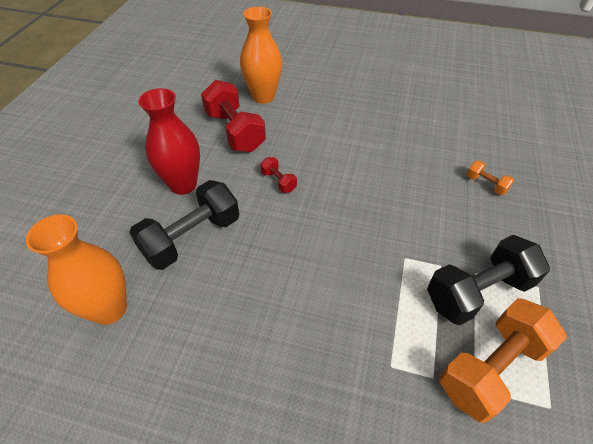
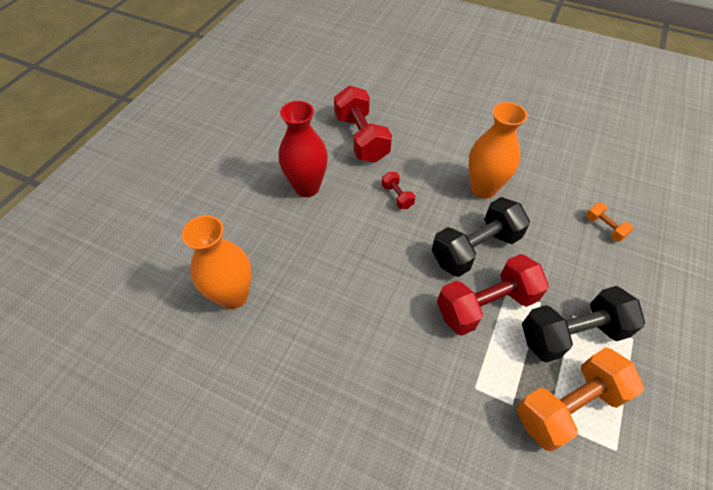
camera: 10 degrees right, 5 degrees up
(192, 238) = (310, 241): black dumbbell -> black dumbbell (475, 248)
(263, 97) = (393, 103): orange vase -> orange vase (483, 188)
(386, 276) = (486, 305): none -> red dumbbell

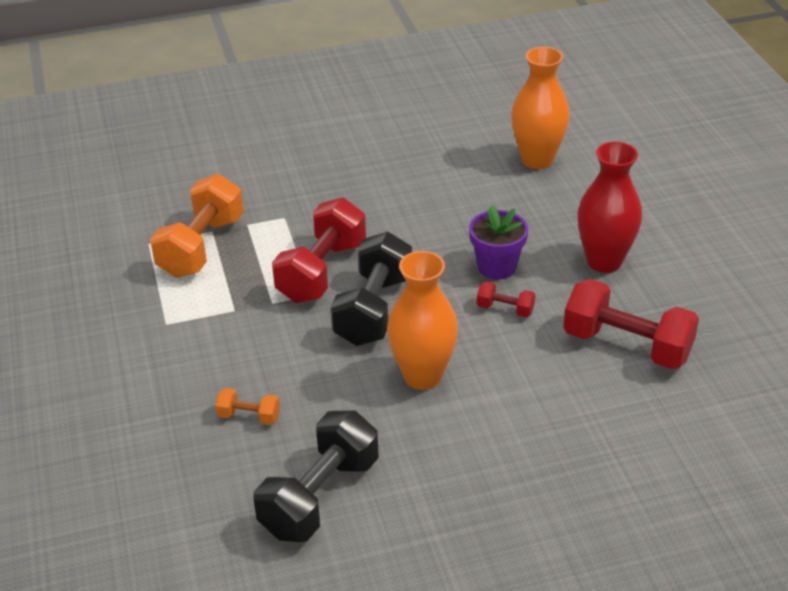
camera: 140 degrees right, 15 degrees down
(369, 226) = (497, 267): none -> purple flower pot
(571, 333) = (227, 294): black dumbbell -> black dumbbell (320, 496)

